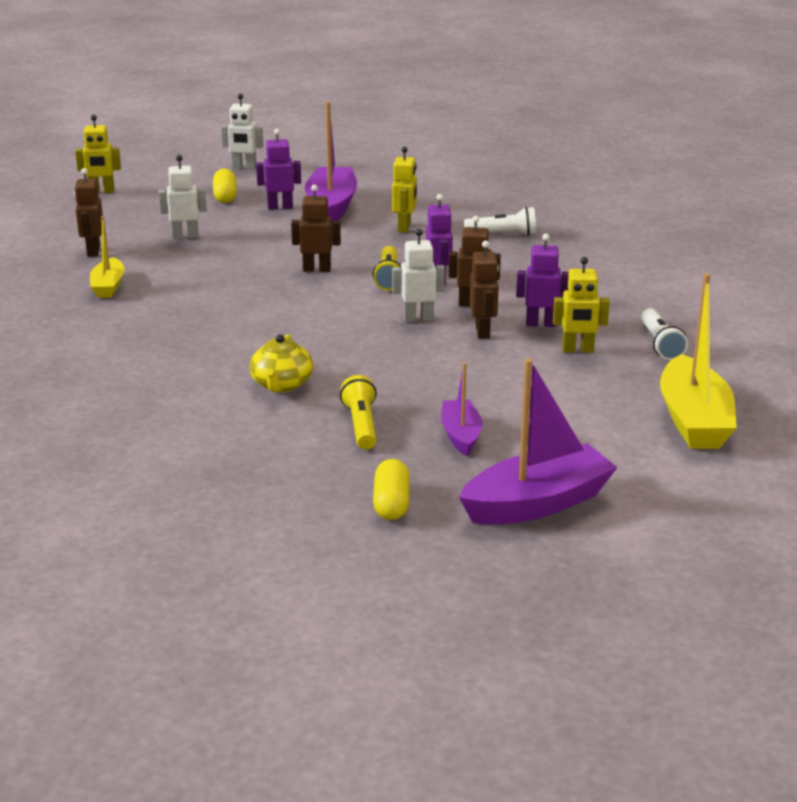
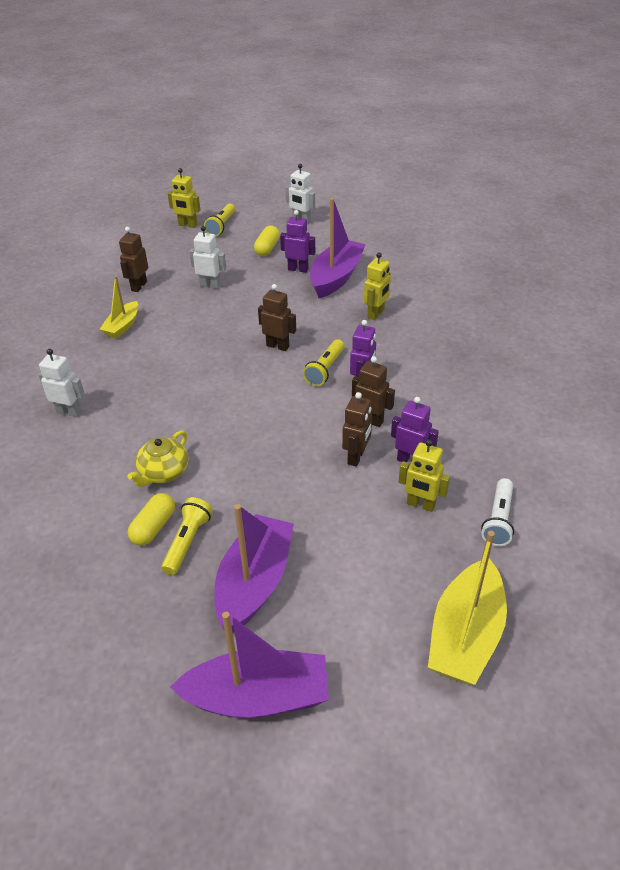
camera: 25 degrees right, 15 degrees up
(147, 186) = (221, 226): none -> yellow flashlight
(391, 503) = (145, 649): yellow capsule -> yellow capsule (153, 527)
(418, 318) = (316, 425): white robot -> white robot (69, 412)
(461, 435) = (254, 582): purple boat -> purple boat, size x1.77
(503, 234) = (449, 341): white flashlight -> none

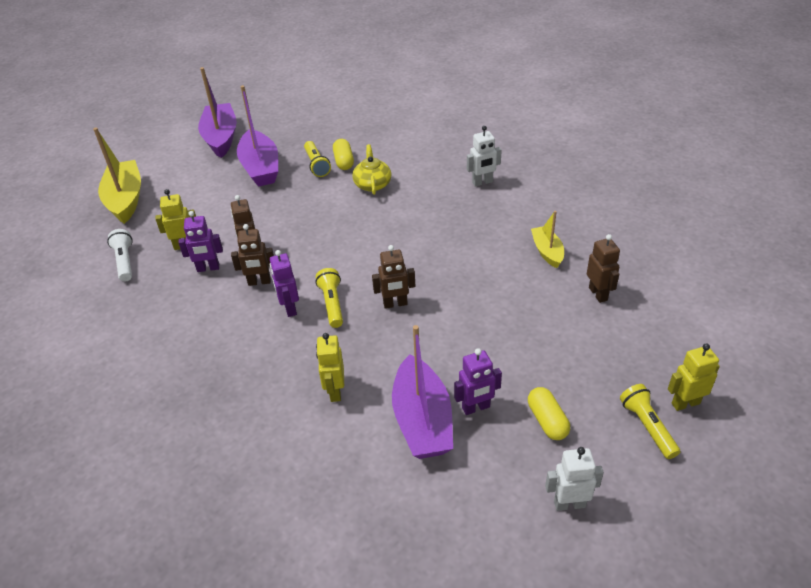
camera: 145 degrees right, 0 degrees up
(210, 285) = (536, 333): white robot -> none
(258, 697) = (221, 138): purple boat -> purple boat turned 120 degrees clockwise

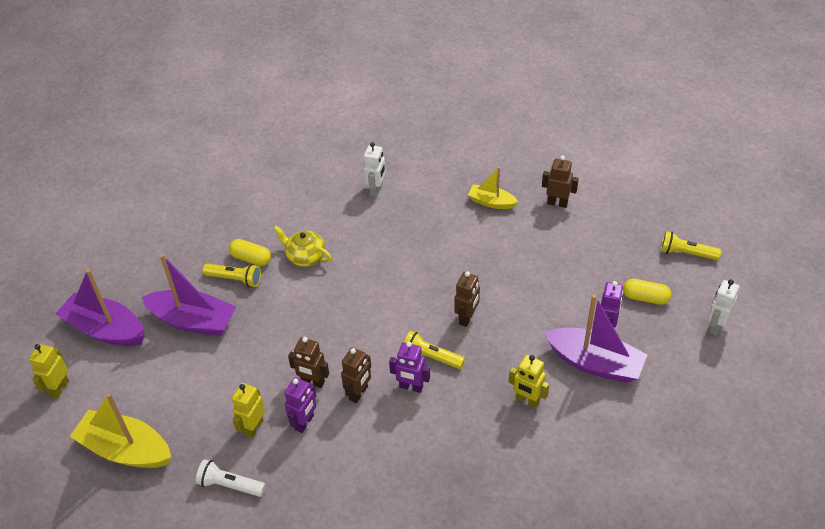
camera: 55 degrees left, 5 degrees up
(685, 403) = (682, 224): yellow robot -> yellow robot (59, 388)

